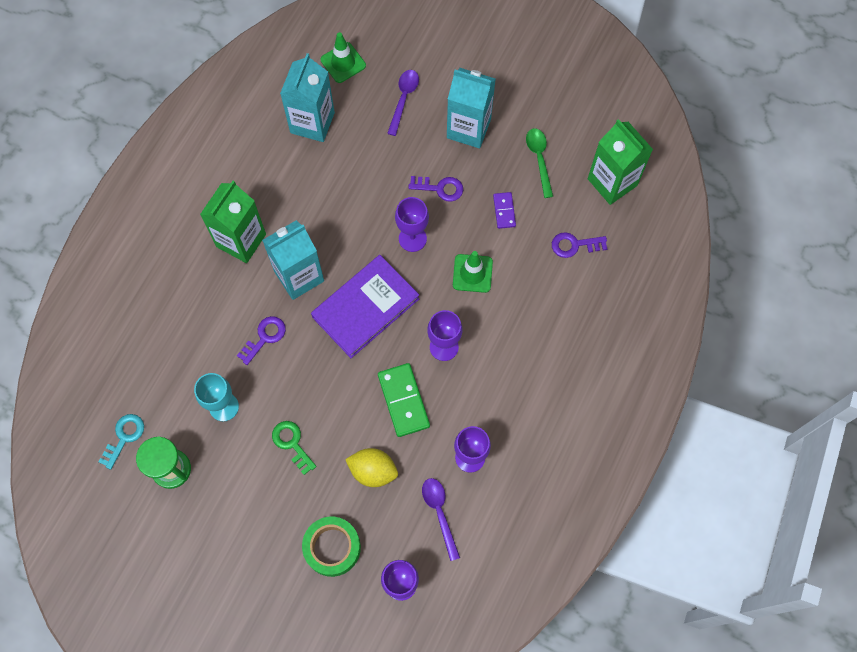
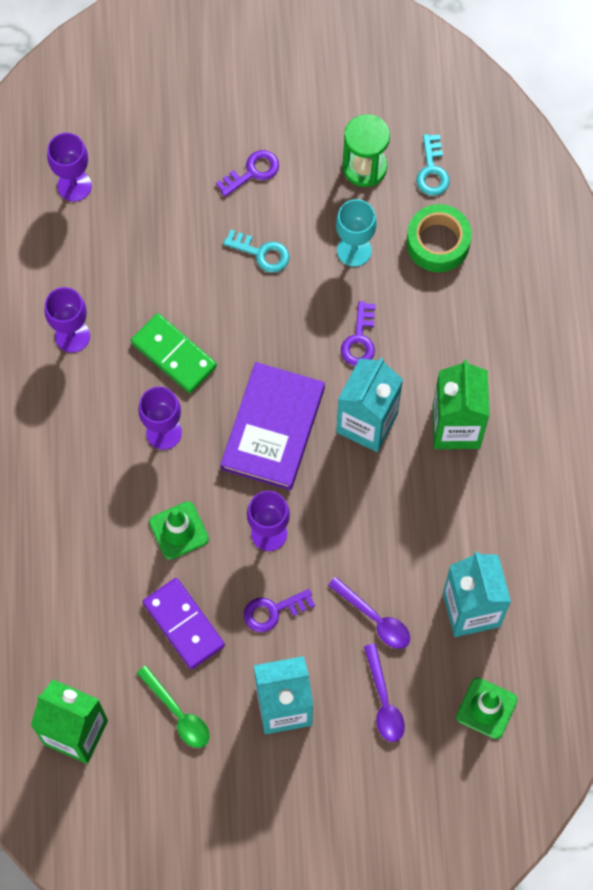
camera: 150 degrees right, 0 degrees up
(292, 443) = (261, 253): green key -> turquoise key
(332, 547) = (161, 182): green tape -> green tape (438, 243)
(373, 471) = (164, 271): yellow lemon -> none
(440, 513) = (73, 267): purple spoon -> purple spoon (374, 618)
(504, 211) = (184, 624): purple domino -> purple domino, size x1.75
(574, 245) = (81, 627): purple key -> purple key (252, 172)

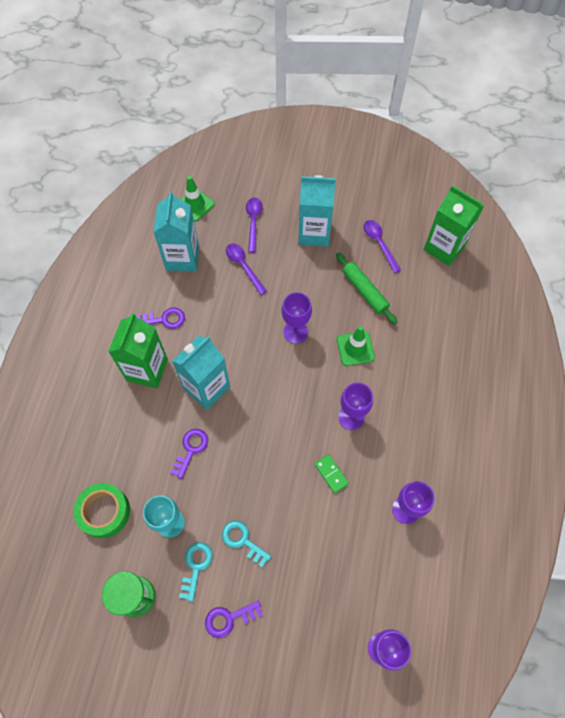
camera: 165 degrees left, 5 degrees down
(173, 355) = (331, 474): green domino -> green domino, size x0.57
(178, 713) = (379, 243): green spoon -> purple spoon
(184, 624) = (364, 291): purple domino -> green rolling pin
(273, 428) = (273, 400): purple book -> none
(273, 611) = (306, 285): purple key -> purple key (164, 319)
(432, 170) = (83, 577): turquoise key -> turquoise key (196, 566)

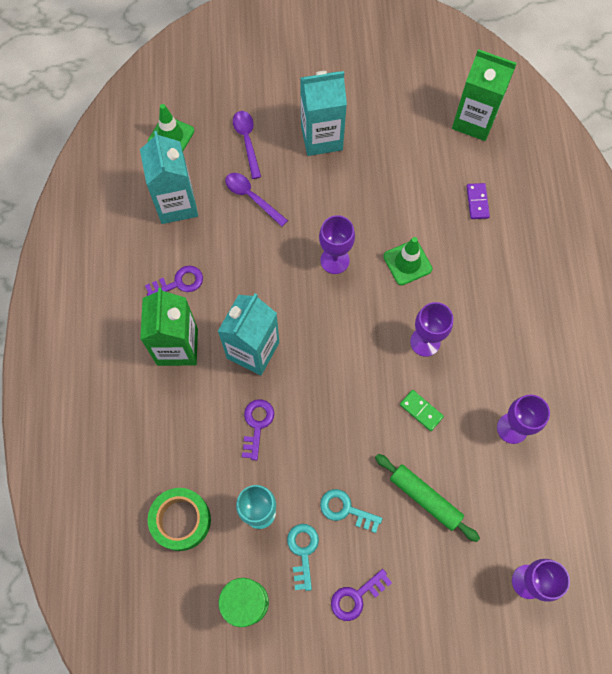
camera: 15 degrees left, 5 degrees up
(364, 291) = (399, 193): green rolling pin -> green rolling pin (425, 498)
(379, 243) = (400, 133): purple spoon -> none
(428, 313) = (477, 202): none -> purple domino

